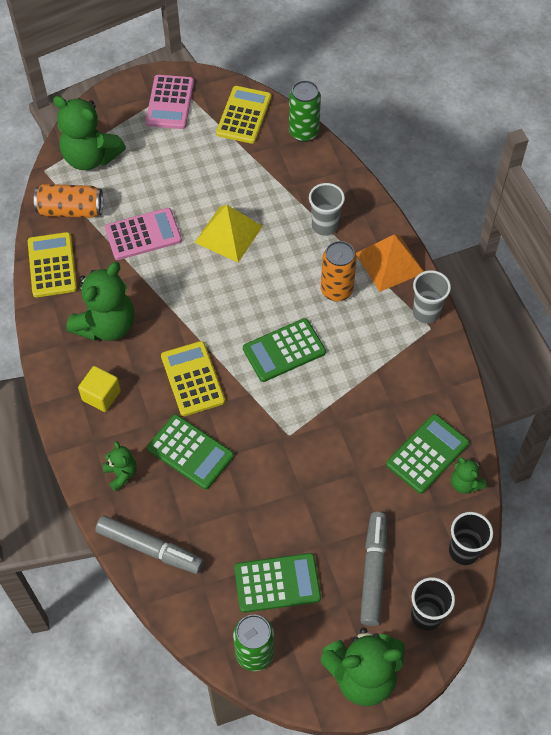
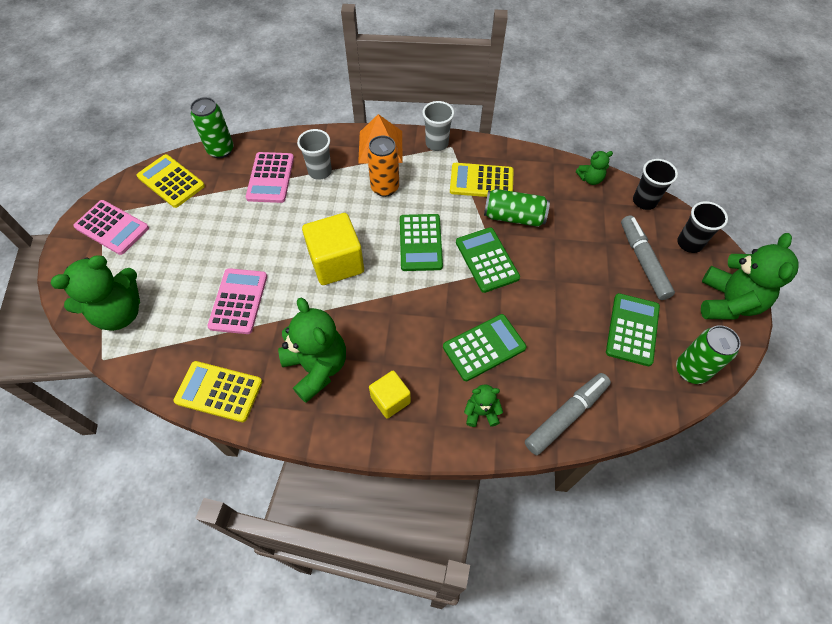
camera: 65 degrees left, 0 degrees up
(71, 210) = (167, 352): orange can -> none
(192, 379) = (412, 318): yellow calculator -> yellow calculator (481, 181)
(223, 290) = (336, 262): none -> yellow cube
(228, 234) = (283, 237): yellow pyramid -> none
(293, 189) = (270, 178): none -> pink calculator
(364, 424) = (514, 217): none -> green can
(373, 571) = (643, 261): grey marker -> grey marker turned 45 degrees clockwise
(427, 454) = (557, 190): green calculator -> green calculator (487, 260)

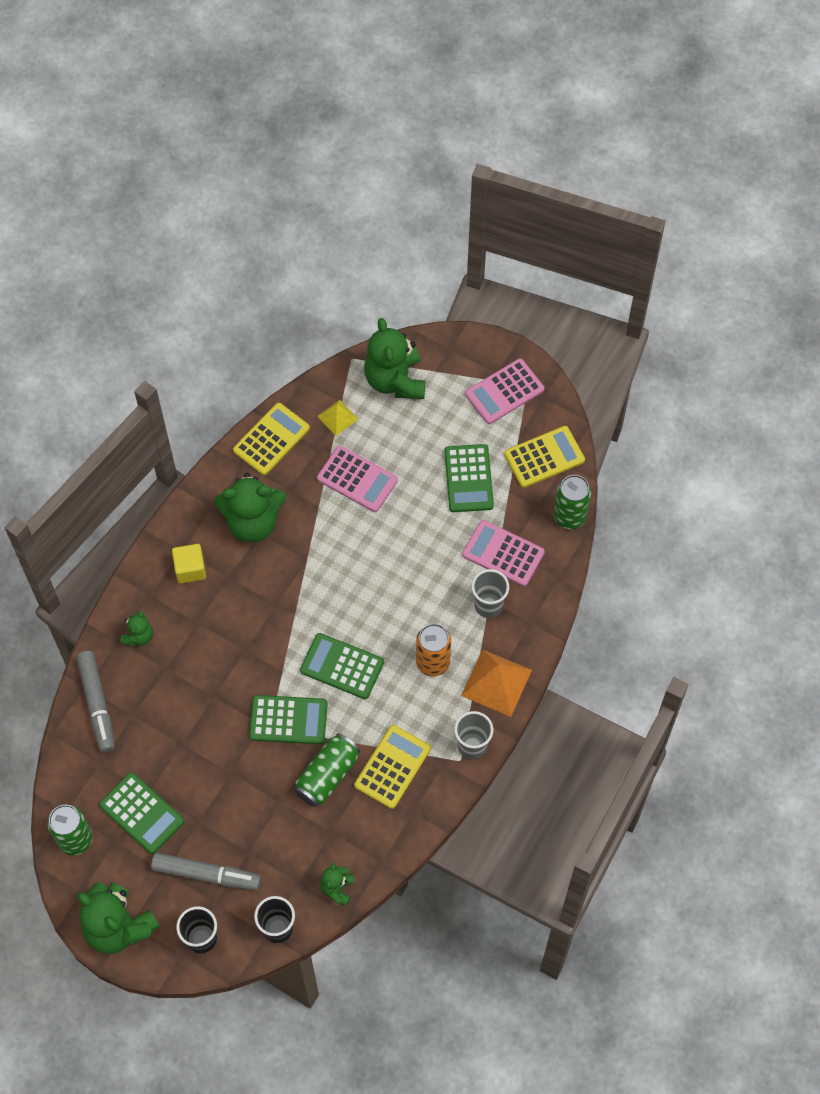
camera: 115 degrees right, 5 degrees up
(175, 344) = (337, 417): none -> yellow pyramid
(336, 262) = (358, 578): yellow cube -> none
(484, 347) = (196, 669): green calculator -> green calculator (468, 478)

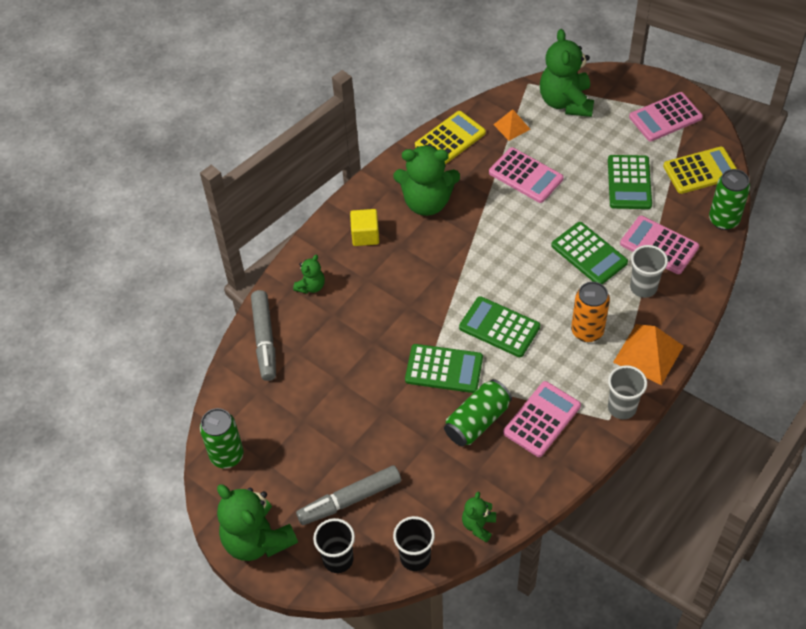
camera: 10 degrees right, 10 degrees down
(142, 813) = (294, 438): green calculator -> green calculator (589, 254)
(206, 874) = (350, 500): grey marker -> grey marker turned 135 degrees clockwise
(337, 417) = (511, 126): yellow pyramid -> orange pyramid
(392, 767) = (542, 419): yellow calculator -> pink calculator

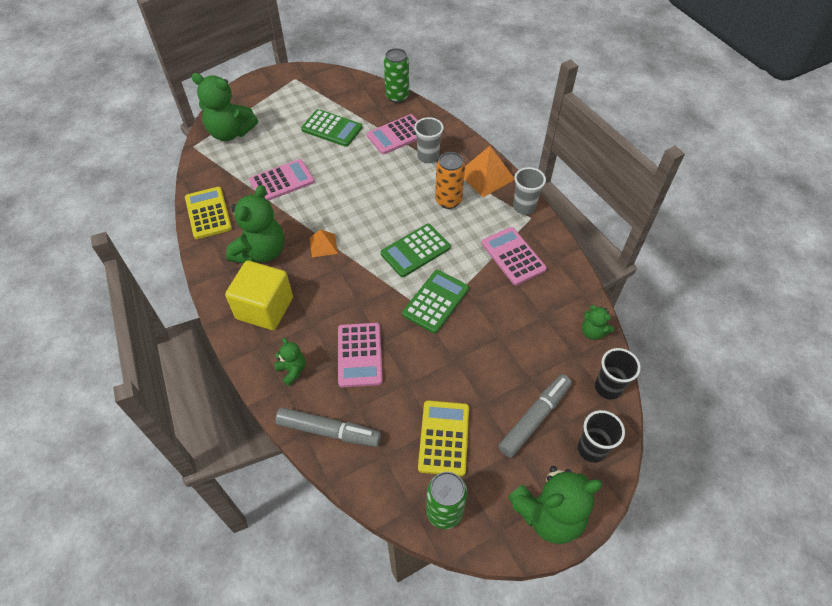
camera: 70 degrees left, 0 degrees up
(350, 500) = (534, 418): grey marker -> grey marker turned 135 degrees counterclockwise
(365, 235) = (264, 308): yellow cube -> yellow cube, size x1.73
(477, 421) = (496, 297): green can -> none
(511, 126) = (227, 171): orange pyramid -> orange pyramid (323, 245)
(589, 254) = (380, 174): green calculator -> none
(665, 117) = (289, 89): pink calculator -> pink calculator (359, 355)
(700, 171) = (348, 91): yellow calculator -> yellow calculator (444, 438)

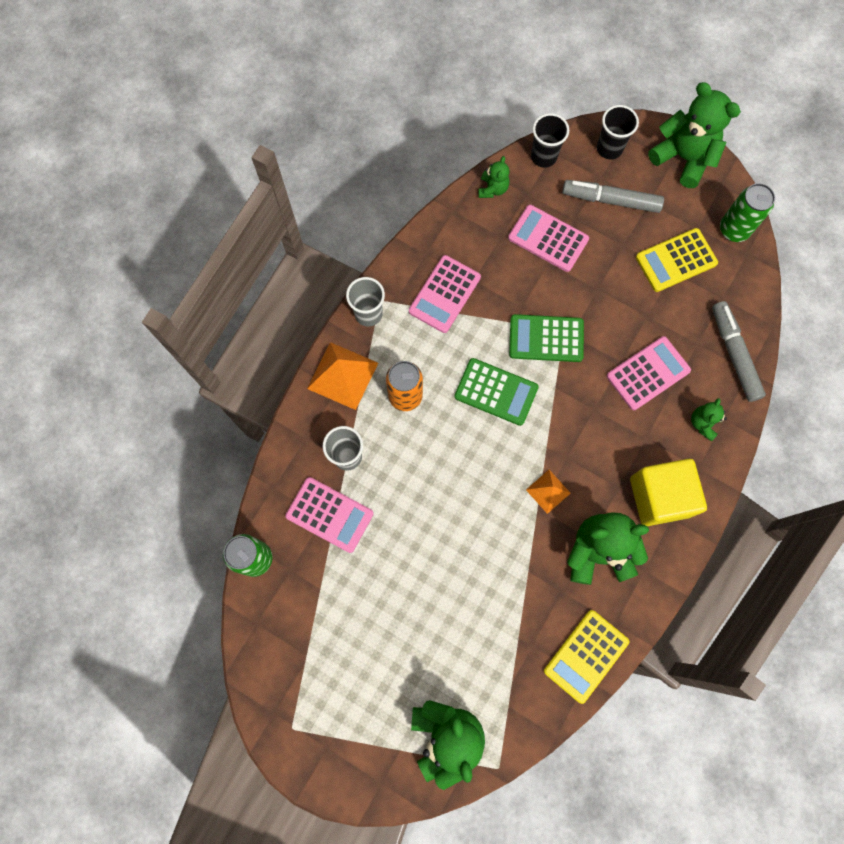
camera: 120 degrees left, 20 degrees up
(282, 181) = (487, 604): pink calculator -> pink calculator (548, 238)
(332, 128) = (363, 605): green calculator -> none

